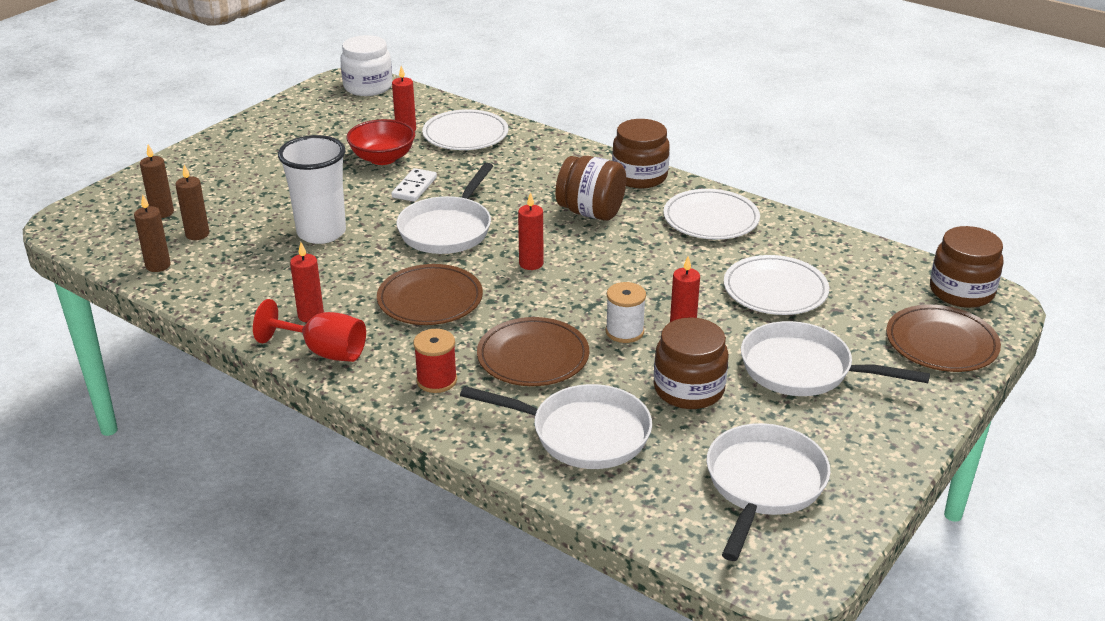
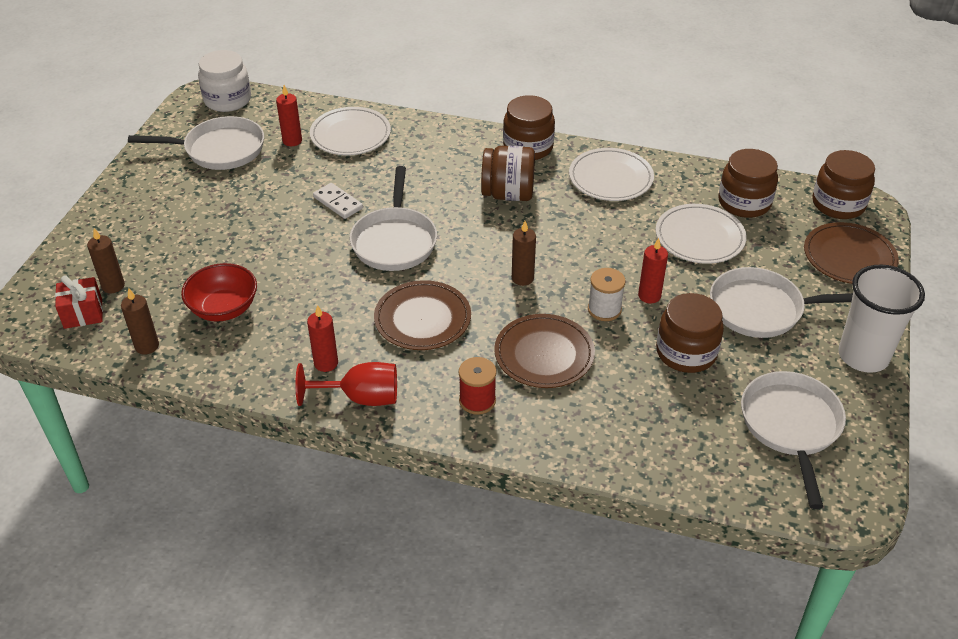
camera: 20 degrees left, 10 degrees up
(121, 228) = (83, 313): none -> red gift
(197, 234) = (163, 302): brown candle -> brown candle (522, 278)
(321, 232) = (281, 272): white cup -> white cup (863, 356)
(383, 158) = (290, 177): red bowl -> red bowl (224, 309)
(414, 187) = (338, 203): white domino -> white domino turned 45 degrees counterclockwise
(531, 264) = (488, 260): red candle -> none
(583, 433) = (628, 419): white pan -> white pan (219, 150)
(848, 269) = (744, 202): none -> brown jar

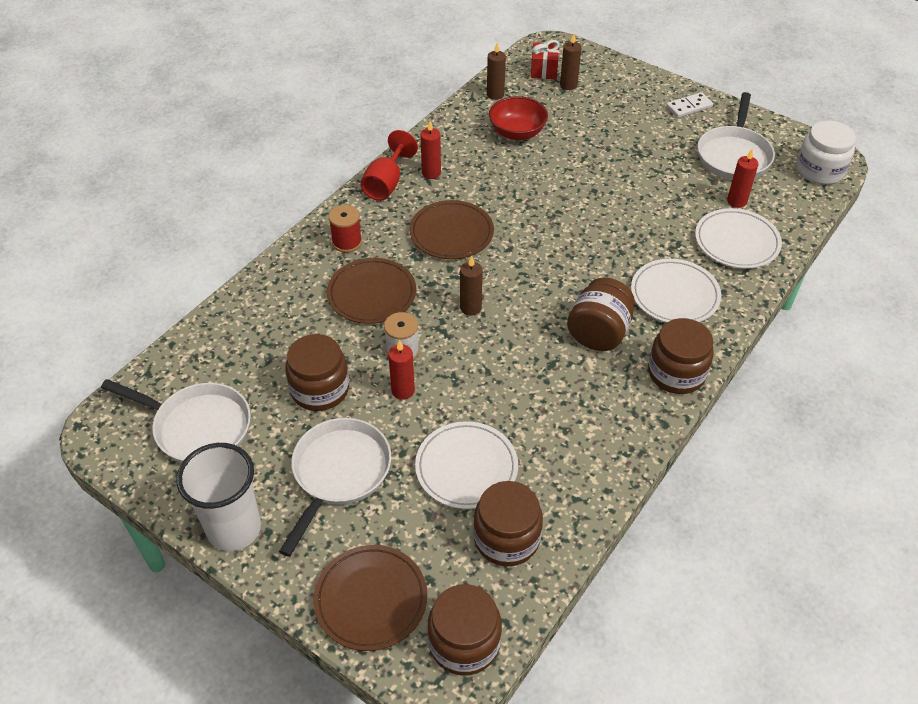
camera: 110 degrees right, 5 degrees up
(338, 203) = (627, 214): white domino -> white domino (689, 107)
(394, 241) = (558, 238): white pan -> none
(610, 178) = (596, 427): white plate -> white plate (674, 295)

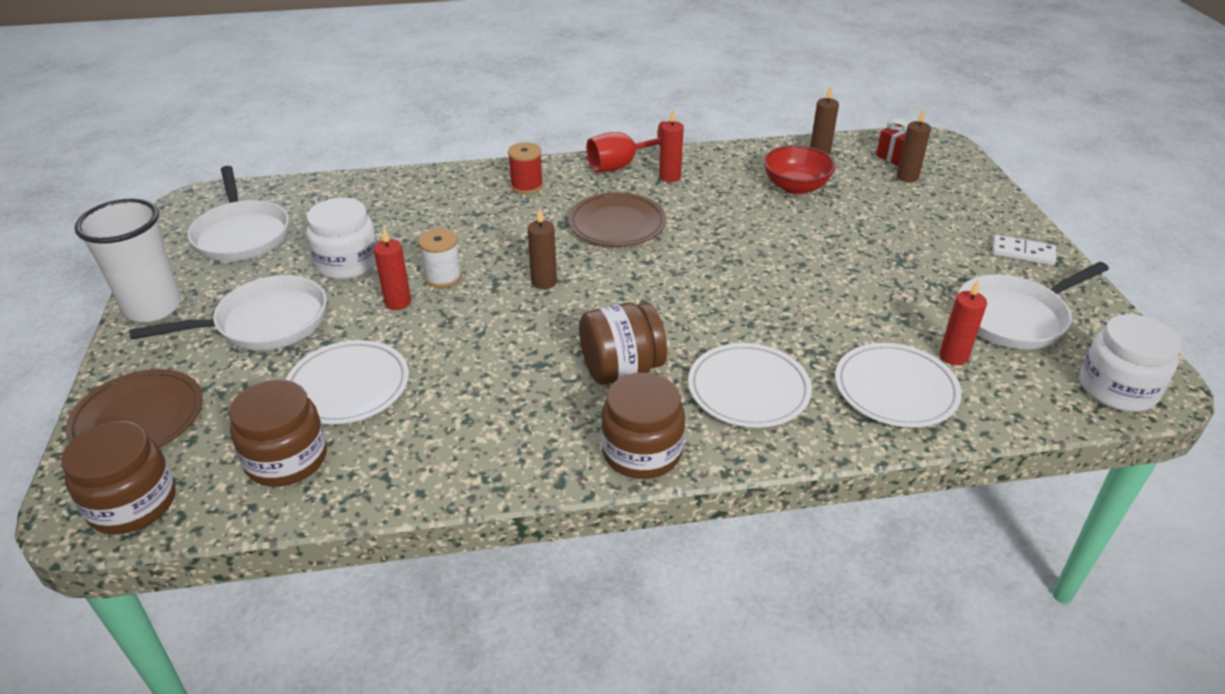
camera: 45 degrees right, 10 degrees down
(320, 389) = (347, 263): brown jar -> white jar
(372, 294) = (486, 228): brown plate -> none

